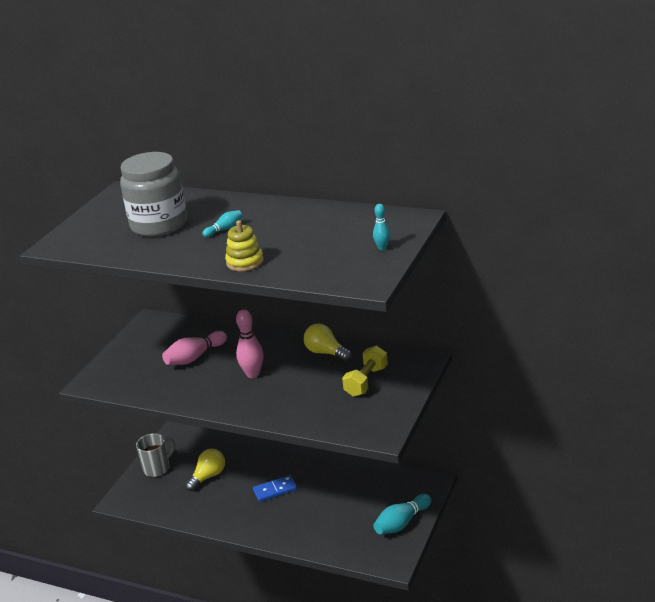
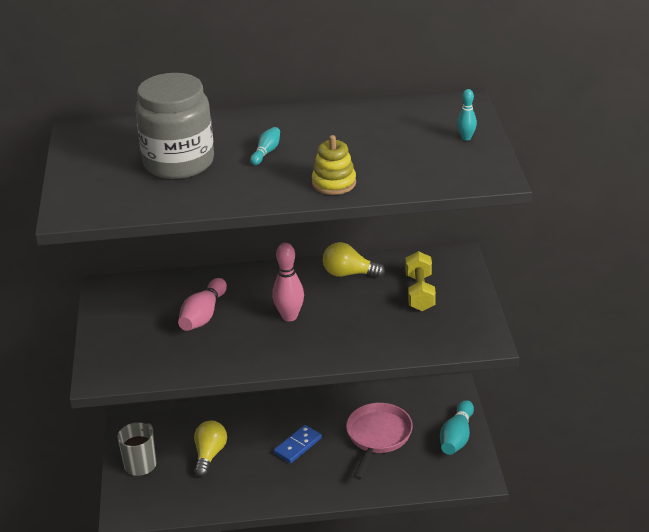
camera: 30 degrees left, 5 degrees up
(340, 502) = (378, 437): none -> pink pan

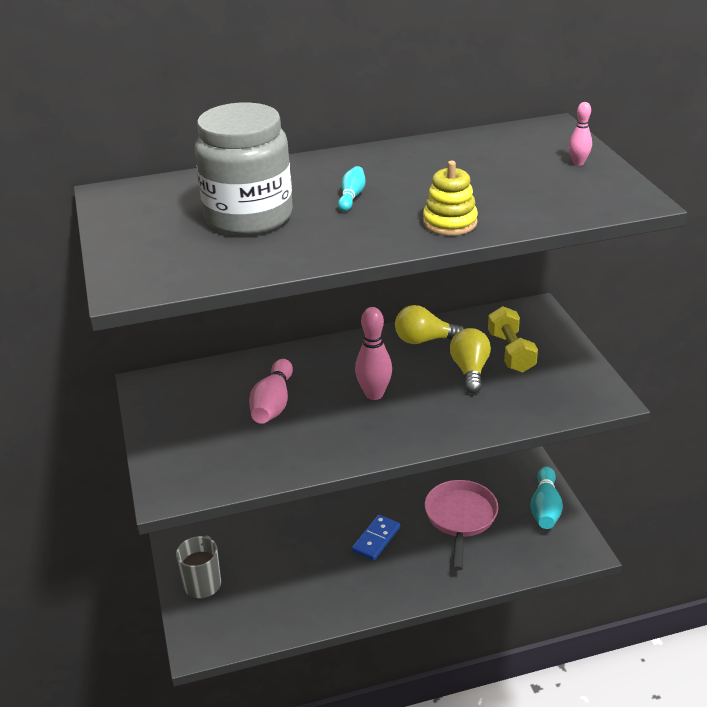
camera: 10 degrees left, 0 degrees up
(209, 455) = (279, 562): yellow light bulb -> yellow light bulb (470, 371)
(466, 138) = (578, 163): turquoise bowling pin -> pink bowling pin

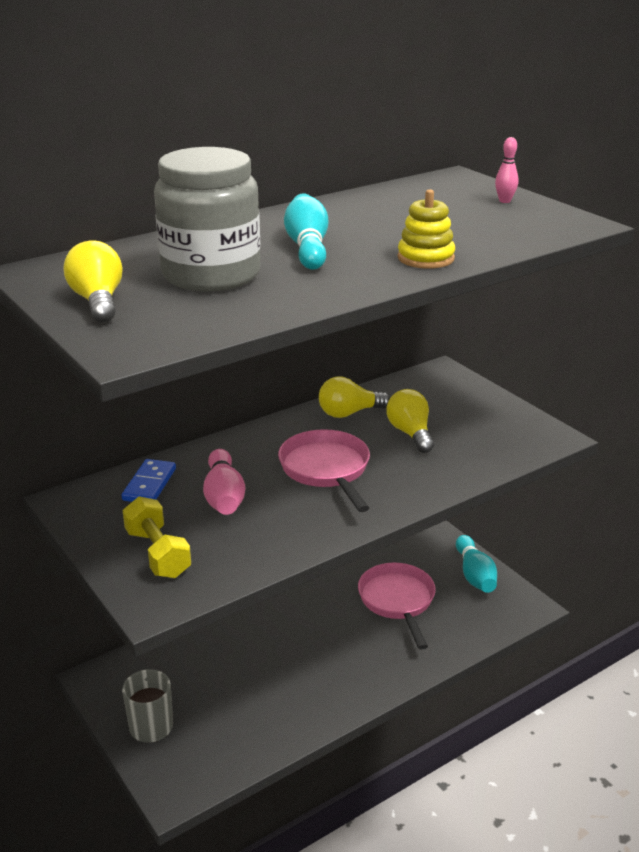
camera: 20 degrees left, 5 degrees down
(140, 233) = (98, 302): none -> yellow light bulb
(351, 197) = (307, 247): turquoise bowling pin -> turquoise bowling pin, size x1.76
(374, 394) = (326, 470): pink bowling pin -> pink pan
(376, 539) = (321, 639): blue domino -> blue domino (149, 484)
(511, 352) = (440, 411): yellow dumbbell -> yellow dumbbell (158, 553)

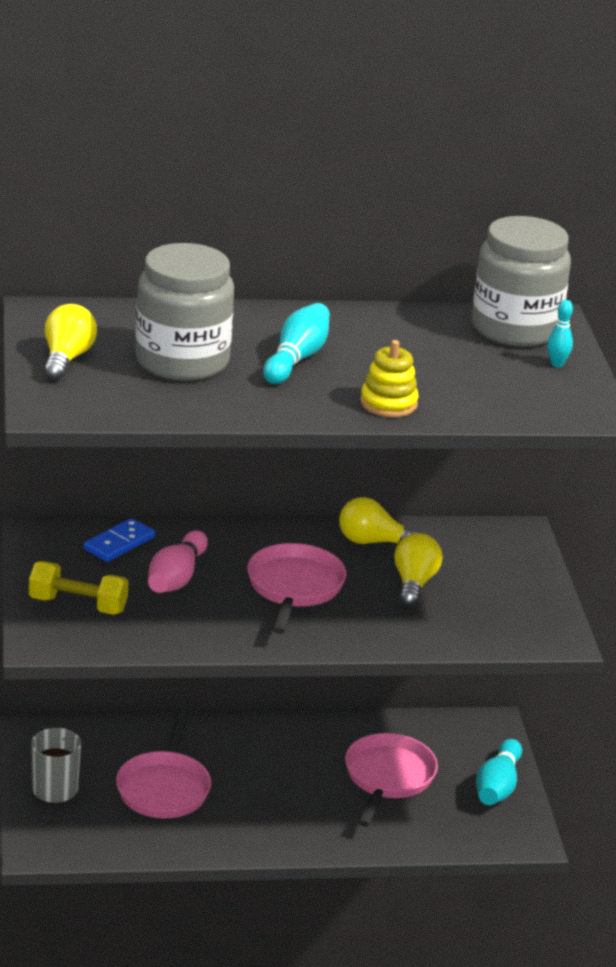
camera: 25 degrees right, 0 degrees up
(158, 553) = (78, 605): yellow dumbbell -> yellow dumbbell turned 75 degrees counterclockwise
(240, 683) = (164, 788): none -> pink pan
(442, 188) = (515, 328): none -> grey jar
(504, 201) = (557, 364): pink bowling pin -> turquoise bowling pin

